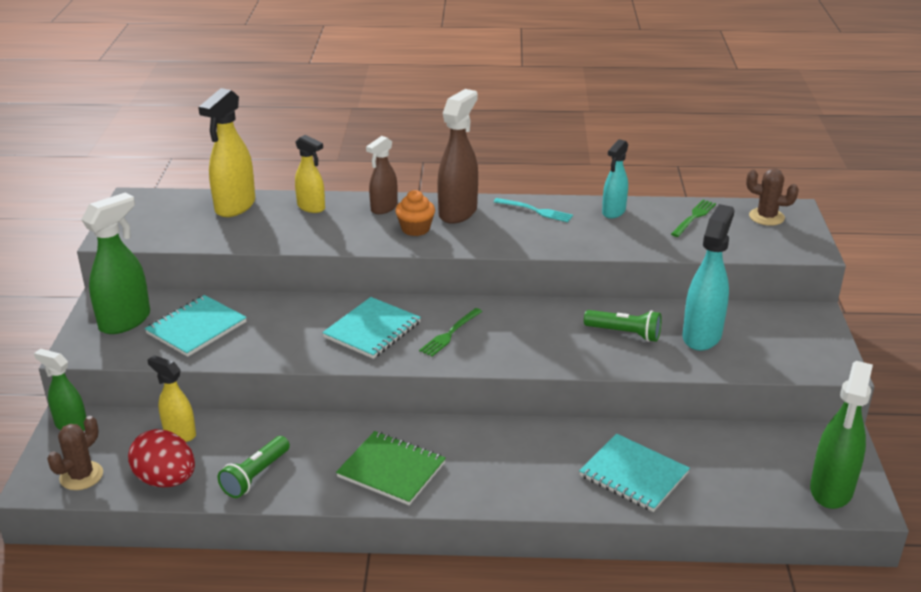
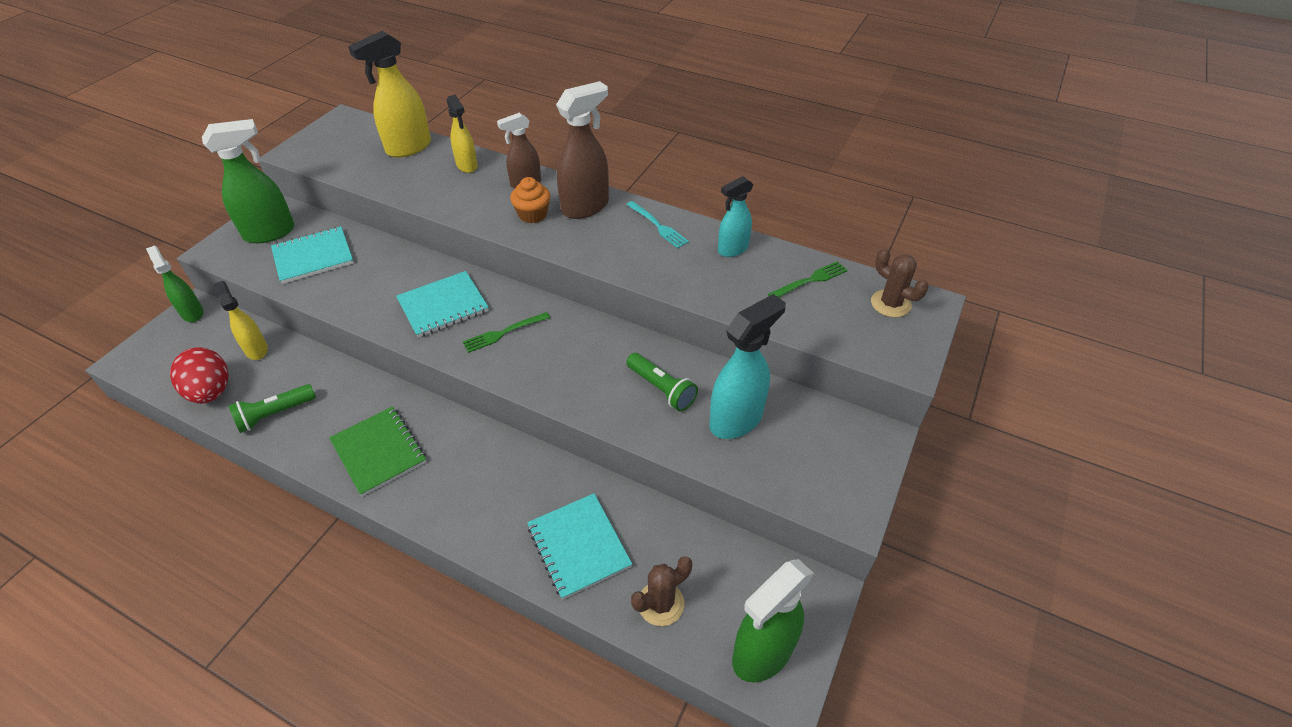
camera: 25 degrees right, 15 degrees up
(81, 476) = (160, 364): brown cactus -> brown cactus (661, 603)

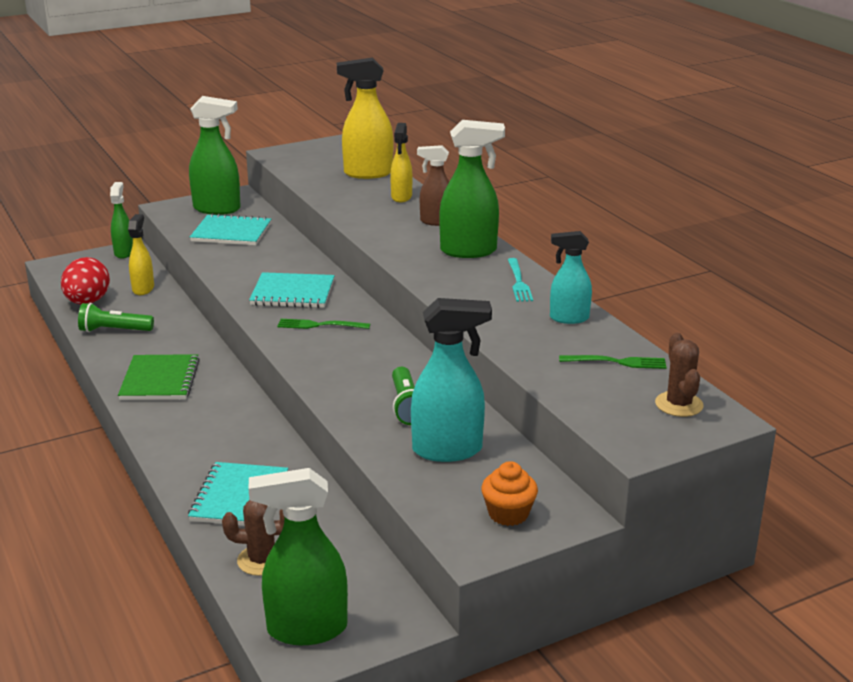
camera: 35 degrees right, 20 degrees down
(532, 214) = (416, 242): orange cupcake -> orange cupcake (508, 514)
(585, 207) = (469, 251): brown spray bottle -> green spray bottle

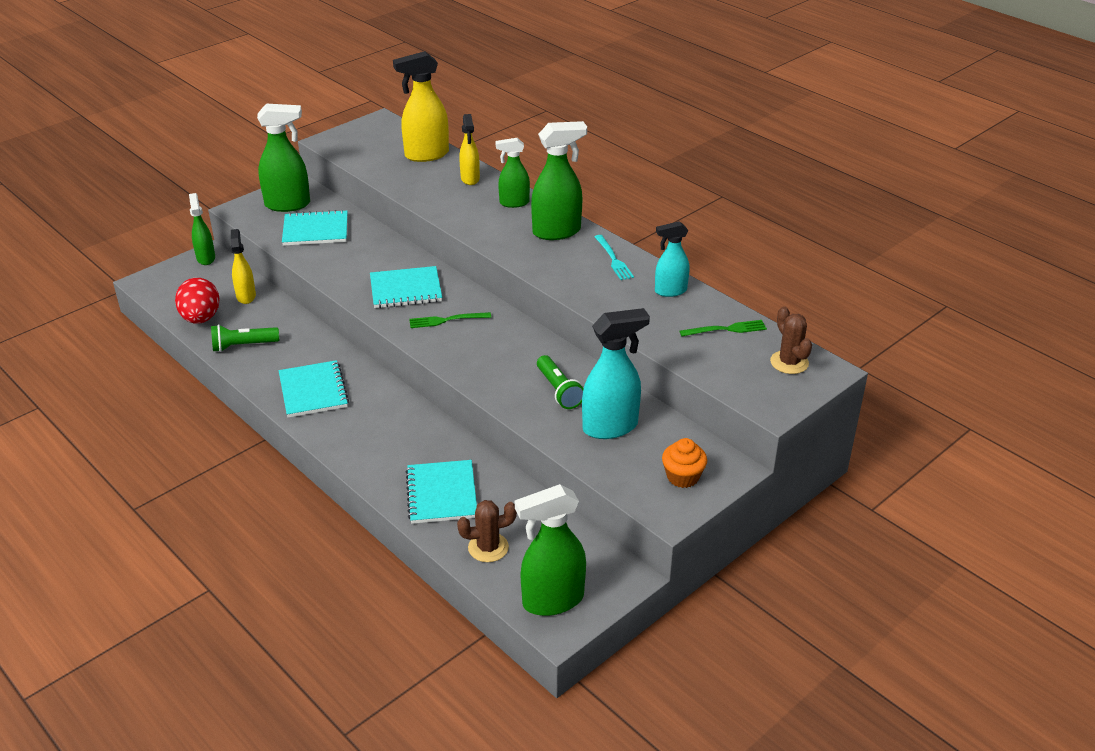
camera: 15 degrees left, 10 degrees up
(160, 380) = (313, 391): green notebook -> turquoise notebook
(436, 222) = (514, 203): brown spray bottle -> green spray bottle

